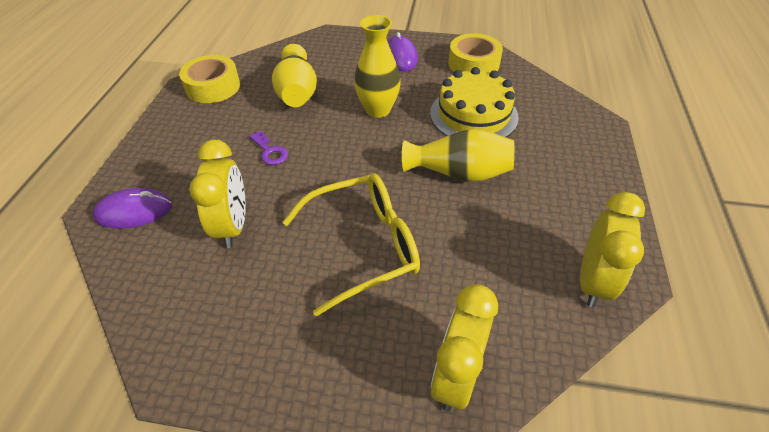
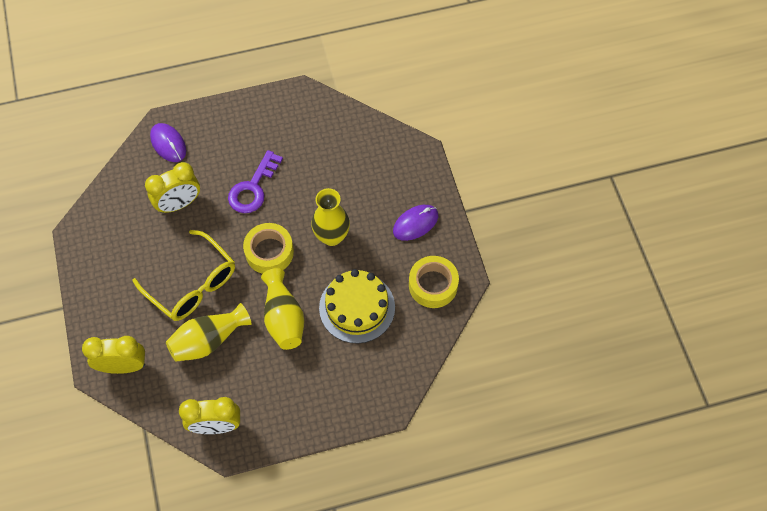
camera: 65 degrees right, 15 degrees up
(213, 87) = (307, 110): yellow tape -> yellow tape (269, 252)
(270, 151) = (253, 188): purple key -> purple key, size x1.79
(297, 93) = (327, 171): yellow vase -> yellow vase (208, 340)

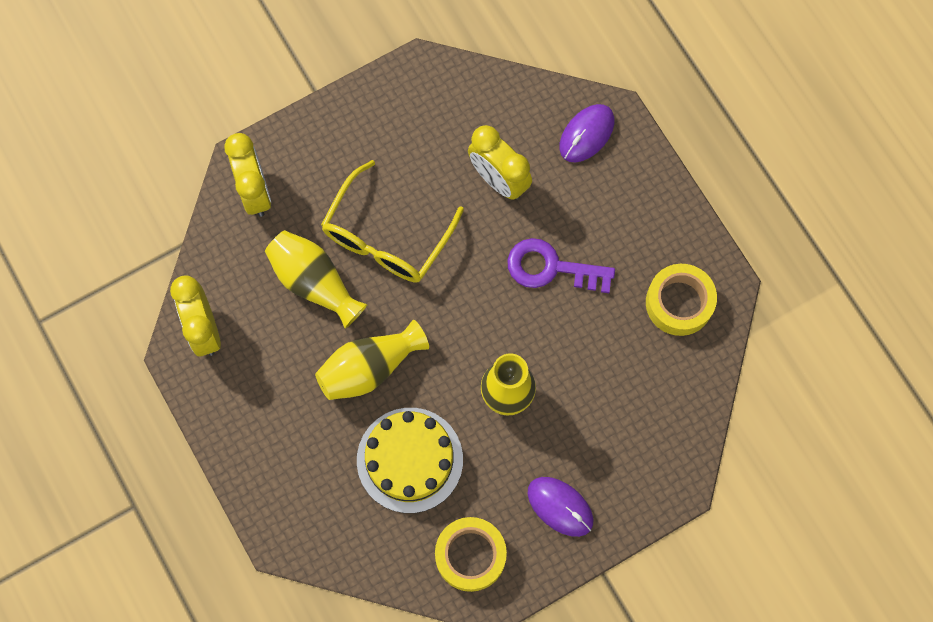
camera: 75 degrees right, 10 degrees up
(269, 252) = (460, 320): yellow tape -> yellow tape (679, 303)

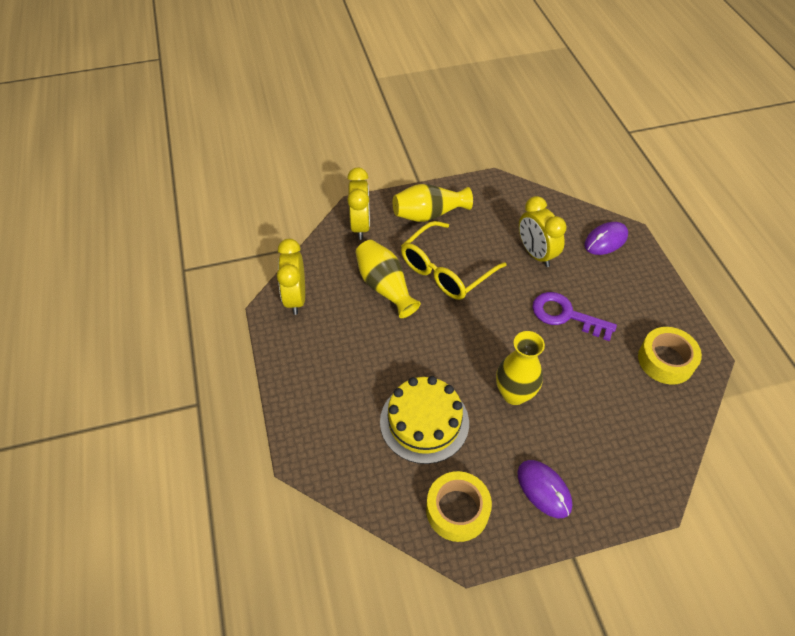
camera: 15 degrees right, 20 degrees down
(369, 368) = (410, 350): yellow vase -> yellow vase (429, 214)

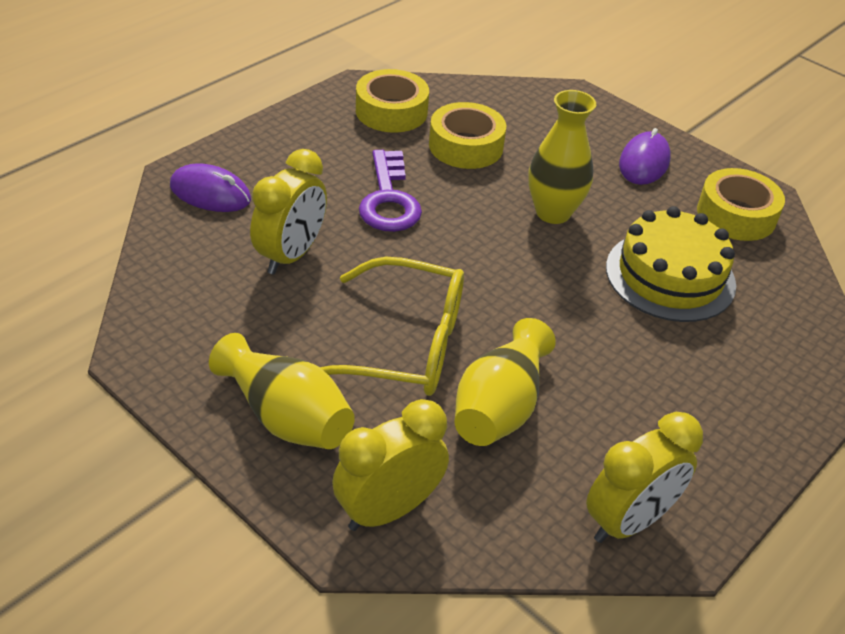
camera: 125 degrees left, 10 degrees down
(607, 383) = (466, 146): none -> yellow tape

